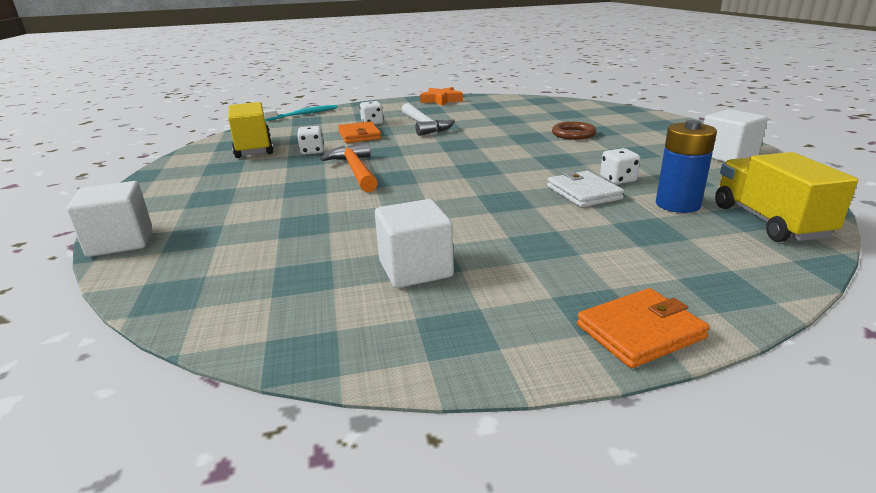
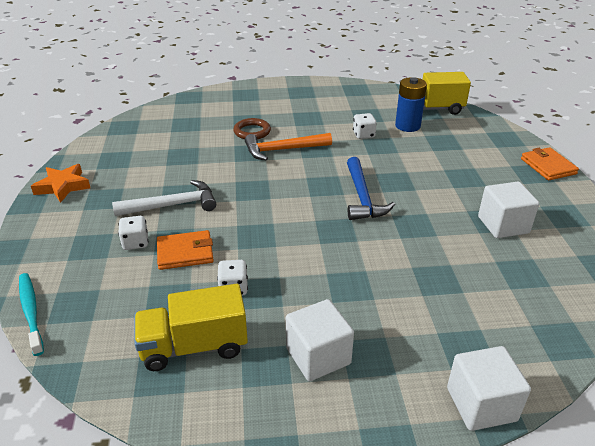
camera: 85 degrees left, 10 degrees up
(355, 171) = (311, 253): orange hammer -> orange hammer (283, 150)
(460, 185) = (362, 197): none -> blue hammer
(583, 193) = (385, 150): white wallet -> none
(727, 156) = (328, 92): white cube -> white cube (318, 356)

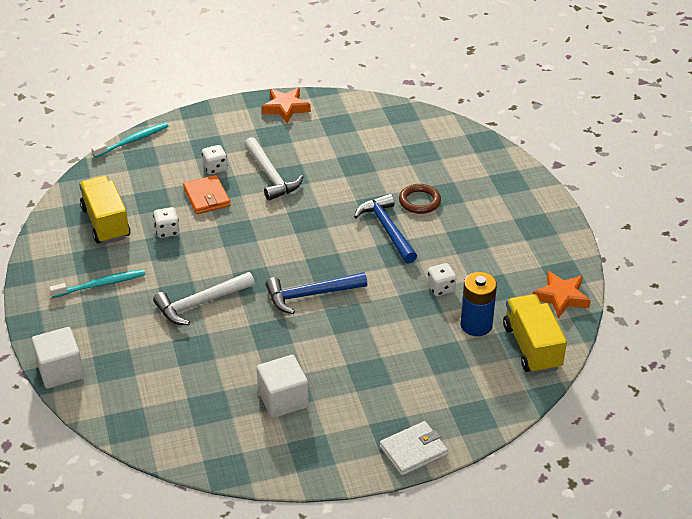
camera: 80 degrees right, 5 degrees up
(283, 150) = (387, 229): orange hammer -> blue hammer
(318, 356) = (101, 284): white cube -> turquoise toothbrush
(365, 269) = (201, 303): none -> white hammer
(380, 93) = (561, 297): none -> orange star
(548, 166) = (413, 450): orange wallet -> white wallet

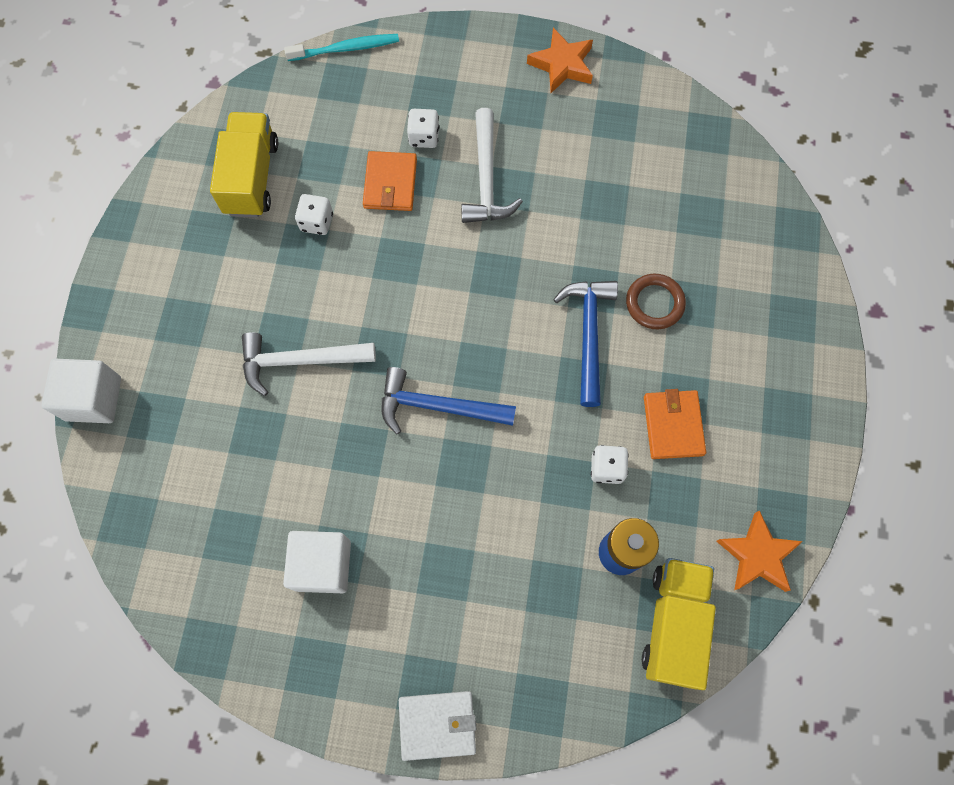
camera: 25 degrees right, 30 degrees up
(101, 284) = (200, 278): turquoise toothbrush -> none
(469, 254) = (673, 425): none -> orange wallet

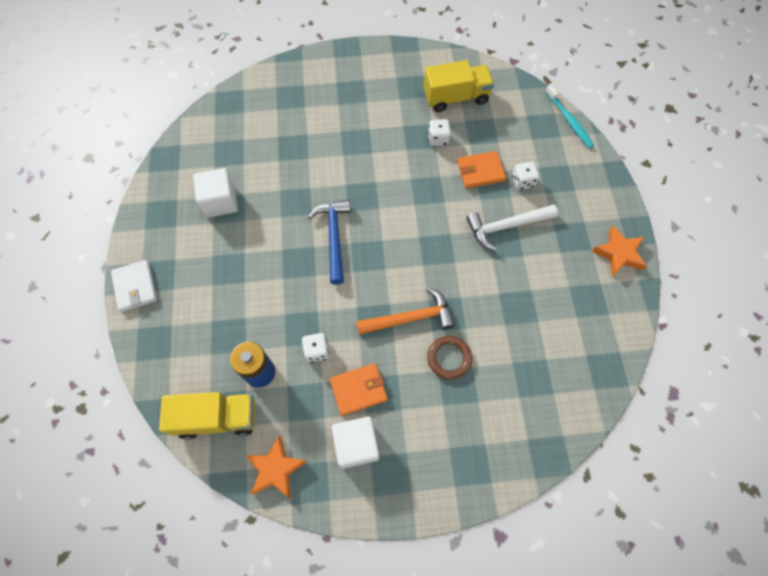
camera: 75 degrees right, 5 degrees down
(93, 399) = (293, 66): white cube -> white cube (356, 445)
(300, 361) = (343, 156): white hammer -> none
(588, 335) = (410, 318): blue hammer -> orange hammer

